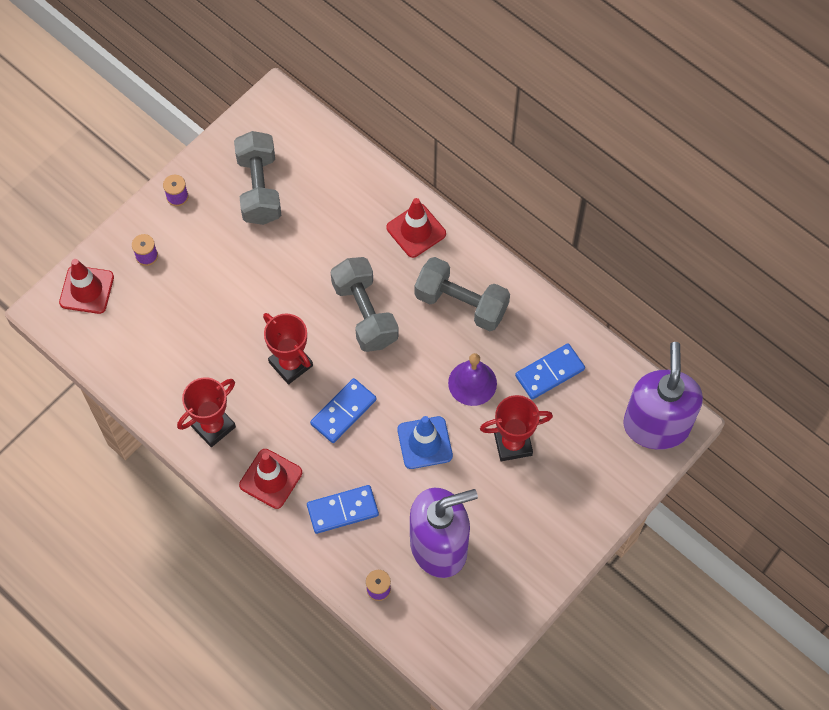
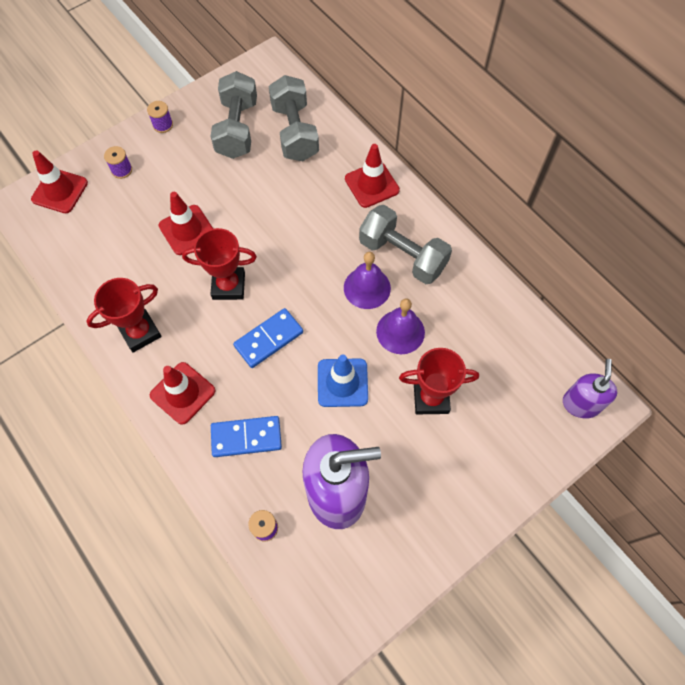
camera: 10 degrees right, 0 degrees up
(233, 311) = (187, 230): none -> red traffic cone
(290, 364) = (228, 286): red trophy -> red trophy turned 60 degrees counterclockwise
(365, 313) = (309, 250): grey dumbbell -> grey dumbbell (295, 132)
(431, 343) = (367, 288): none -> purple bell
(550, 373) = (478, 334): blue domino -> none
(656, 425) = (580, 404): purple soap dispenser -> purple soap dispenser, size x0.55

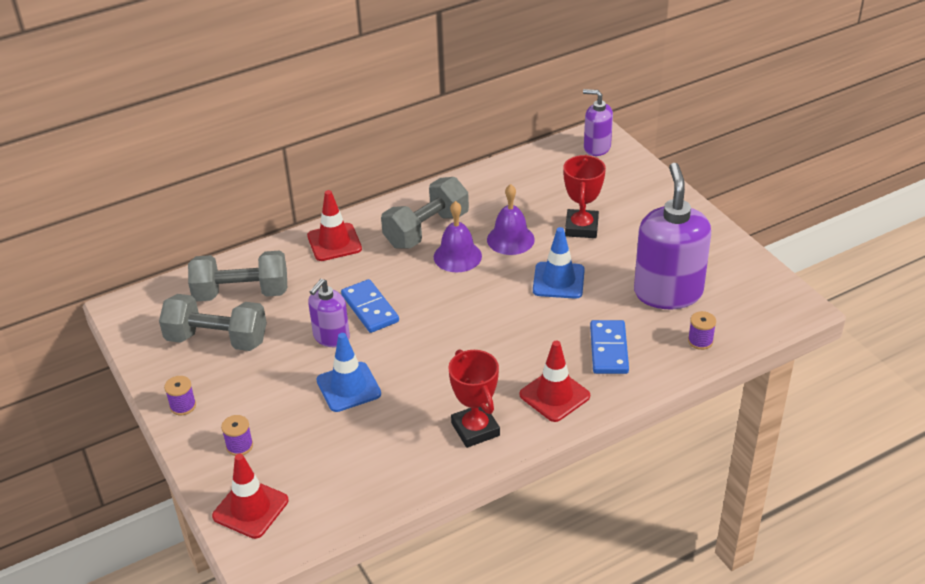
camera: 80 degrees left, 25 degrees down
(187, 230) = (348, 387): red traffic cone -> blue traffic cone
(228, 286) = (431, 355): red trophy -> none
(246, 206) = (331, 337): none -> purple soap dispenser
(269, 339) = (502, 328): blue domino -> blue domino (370, 308)

